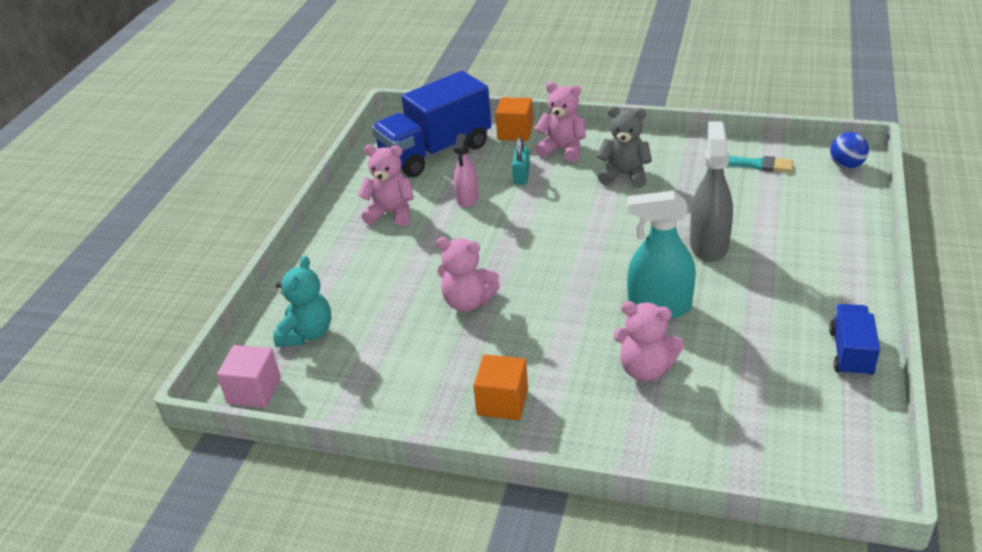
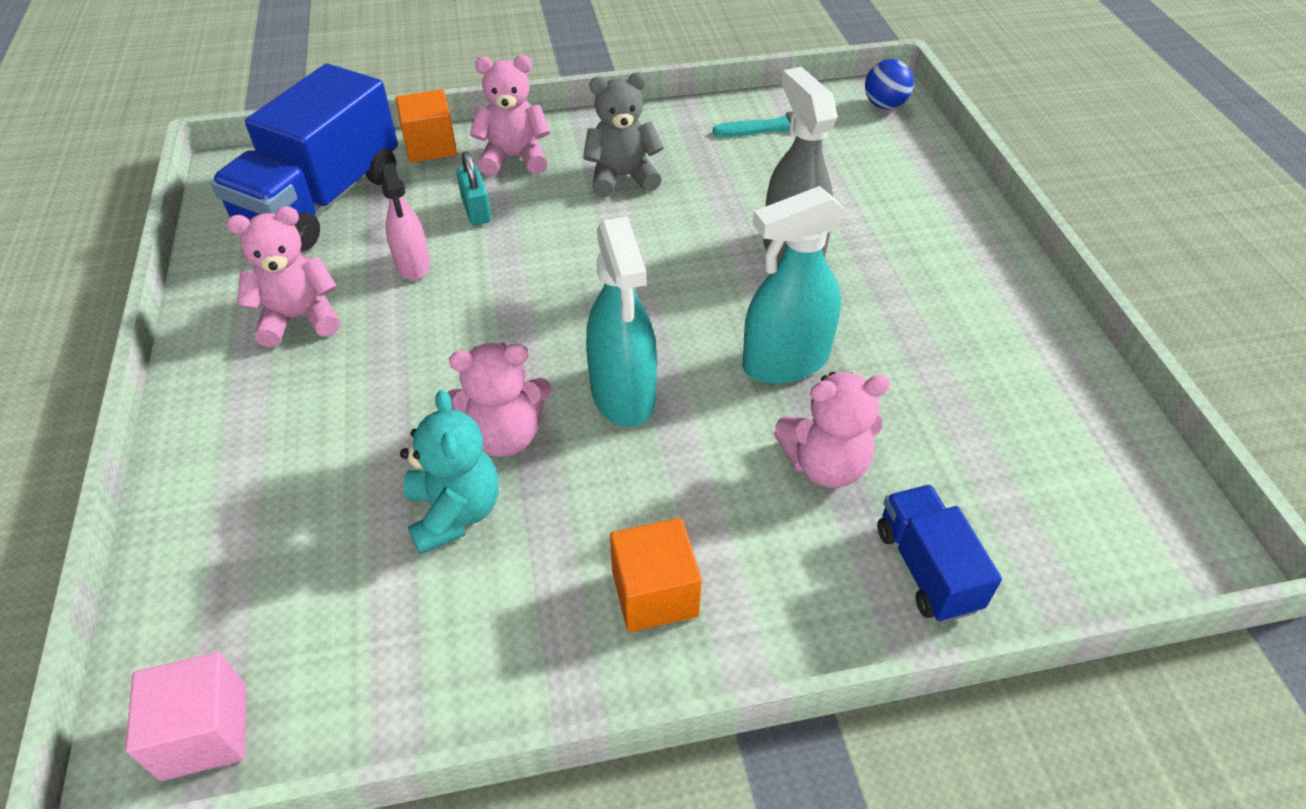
camera: 30 degrees left, 10 degrees up
(307, 334) = (255, 580): turquoise teddy bear -> turquoise teddy bear (455, 512)
(547, 299) = (623, 395): none -> turquoise spray bottle
(850, 353) = (1054, 357): blue truck -> blue truck (926, 568)

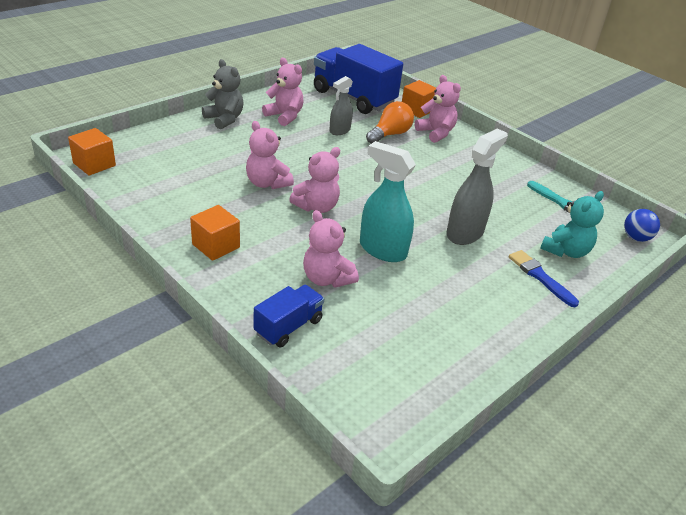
camera: 55 degrees right, 10 degrees down
(205, 732) = (94, 164): pink cube -> orange cube
(323, 201) = (353, 98): blue truck -> blue truck turned 45 degrees clockwise
(413, 265) = (339, 130): pink spray bottle -> grey spray bottle
(455, 512) = (219, 184): turquoise teddy bear -> turquoise teddy bear (565, 251)
(476, 210) = (390, 134): turquoise padlock -> orange light bulb
(622, 177) = (459, 166): grey teddy bear -> grey teddy bear (224, 119)
(623, 395) = (317, 207): turquoise spray bottle -> pink teddy bear
(924, 227) = (540, 277): none -> blue brush

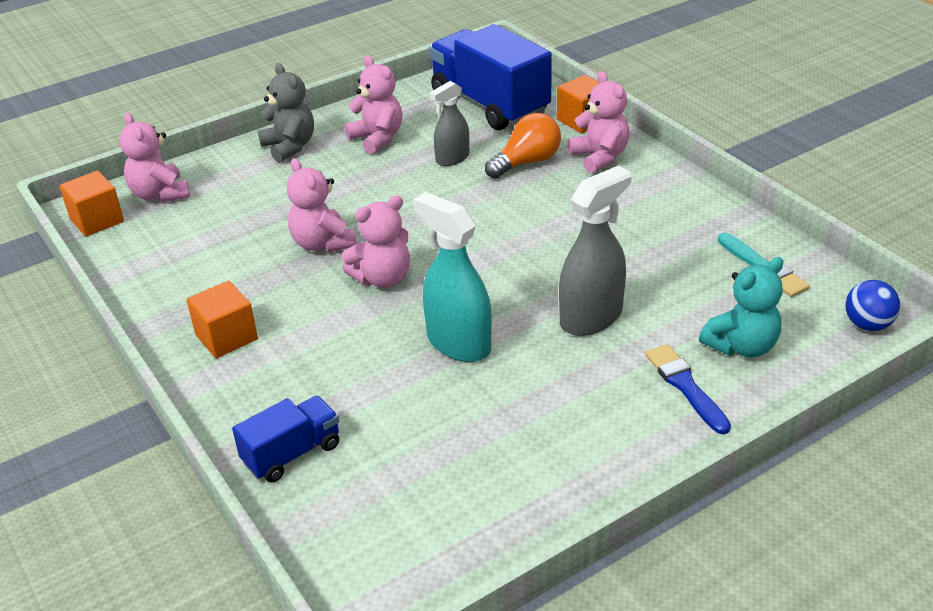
camera: 15 degrees right, 0 degrees up
(327, 278) = (365, 385): pink teddy bear -> pink teddy bear (160, 194)

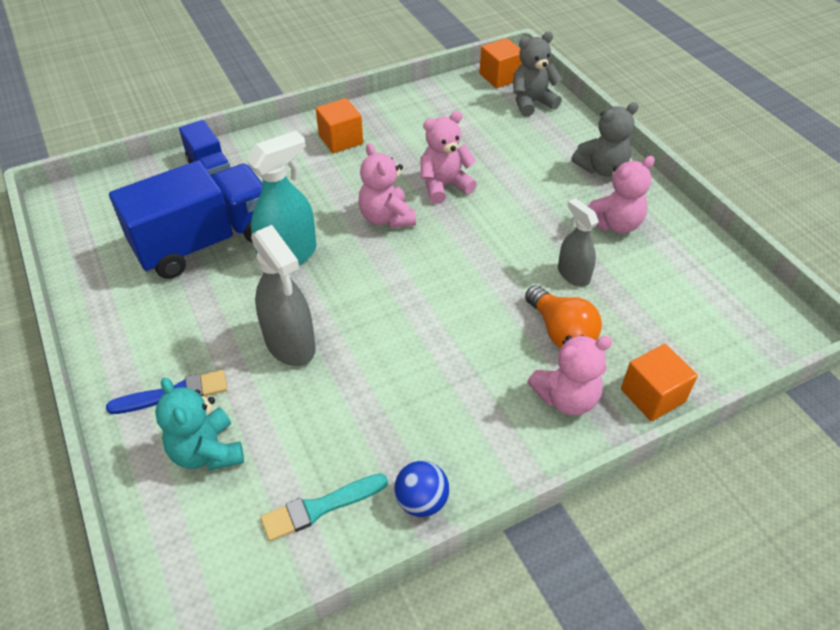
camera: 95 degrees right, 10 degrees up
(160, 194) = (531, 103): pink teddy bear -> grey teddy bear
(489, 104) = (688, 314): blue truck -> blue truck (205, 242)
(867, 325) = (192, 583): blue ball -> blue ball (421, 501)

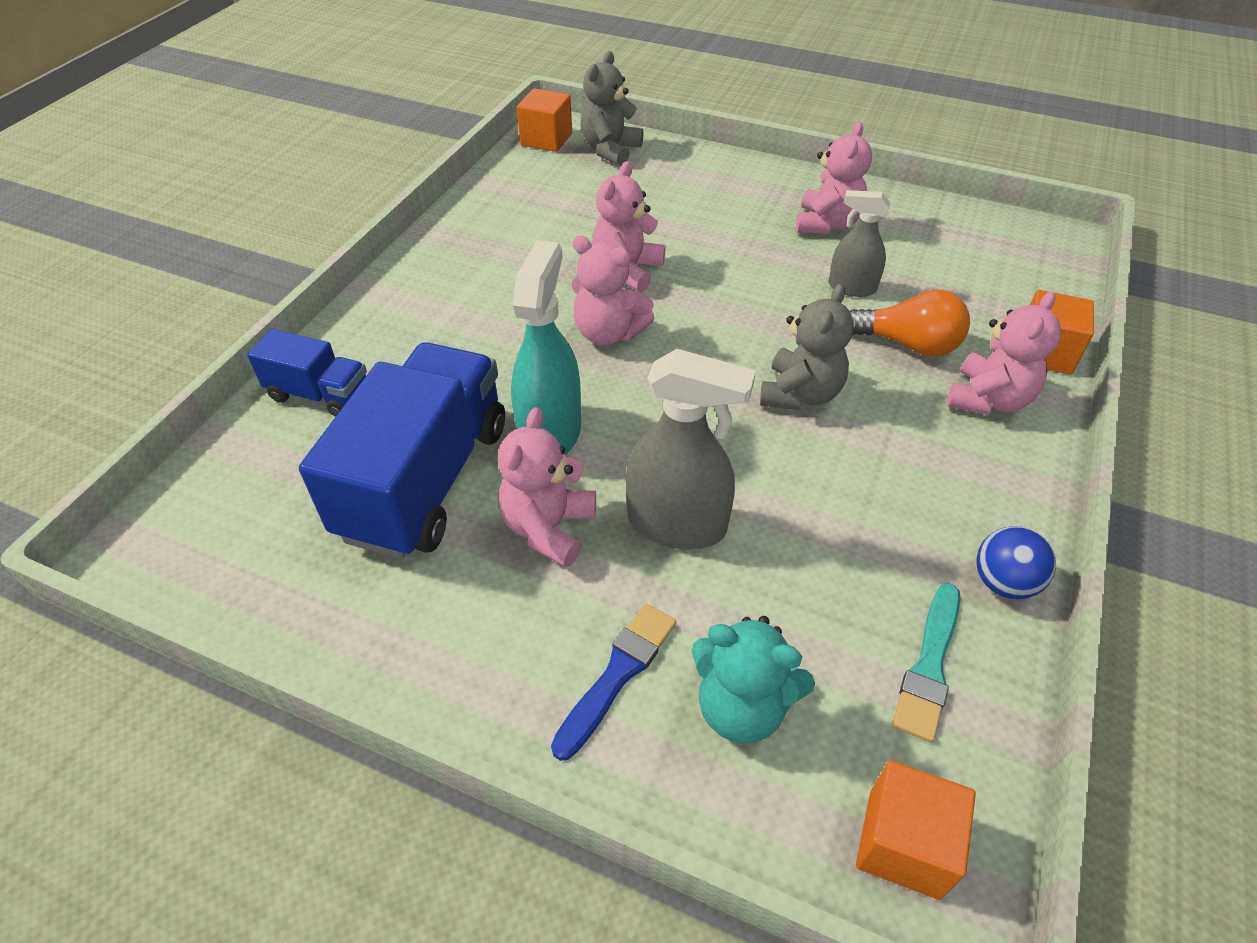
camera: 40 degrees left, 0 degrees up
(229, 303) = (548, 528): none -> pink teddy bear
(341, 140) = (449, 280): orange cube -> orange cube (904, 843)
(602, 168) = (753, 181): grey teddy bear -> grey teddy bear (800, 394)

